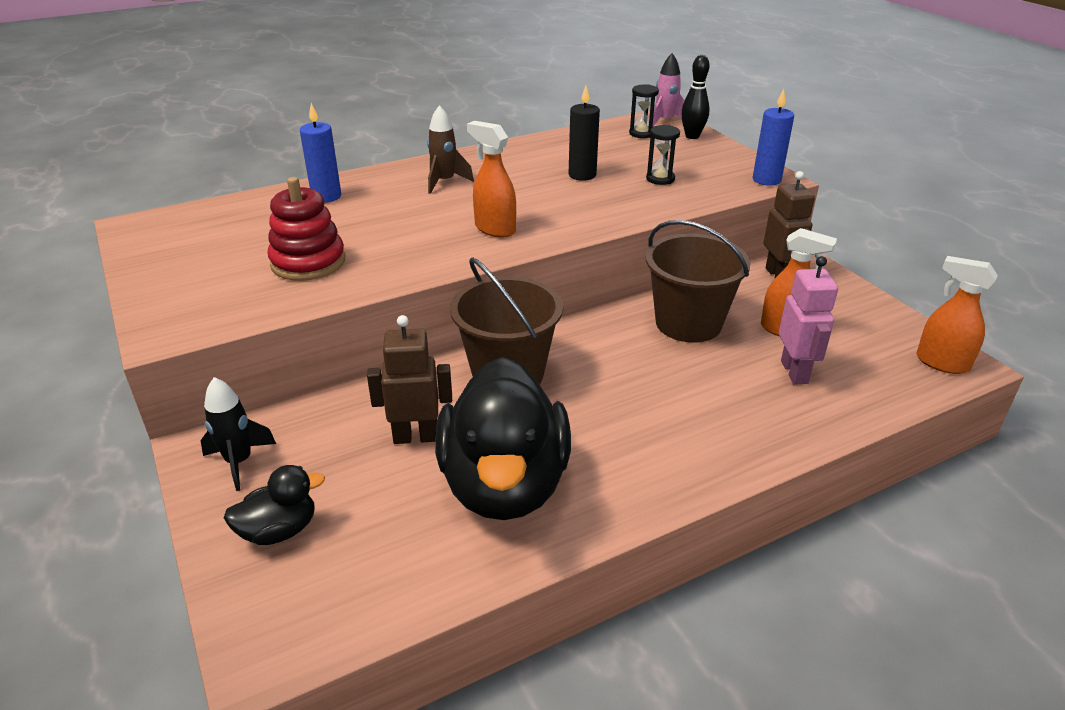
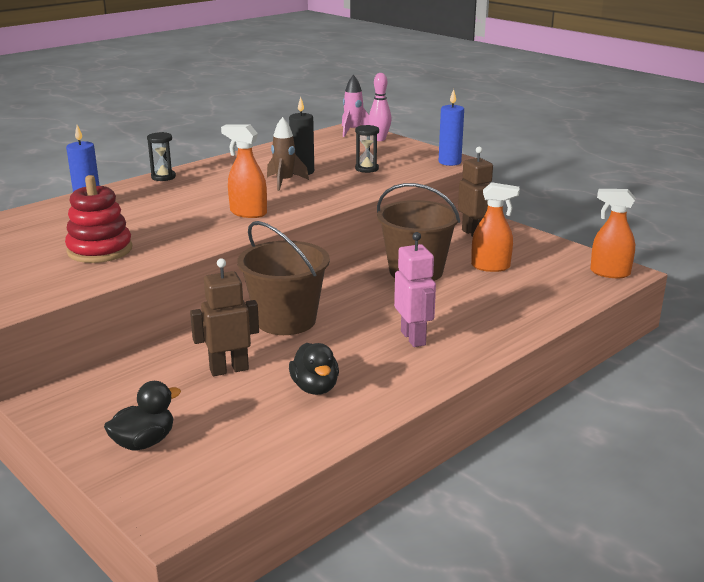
camera: 15 degrees left, 10 degrees down
(239, 462) = (85, 406): black rocket -> none
(444, 182) = (188, 187): brown rocket -> brown rocket (284, 182)
(504, 484) = (315, 388): black duck -> black duck, size x0.45
(641, 133) = (338, 141): black hourglass -> black hourglass (163, 177)
(692, 136) = (379, 139): black bowling pin -> pink bowling pin
(794, 372) = (507, 291): pink robot -> pink robot (413, 338)

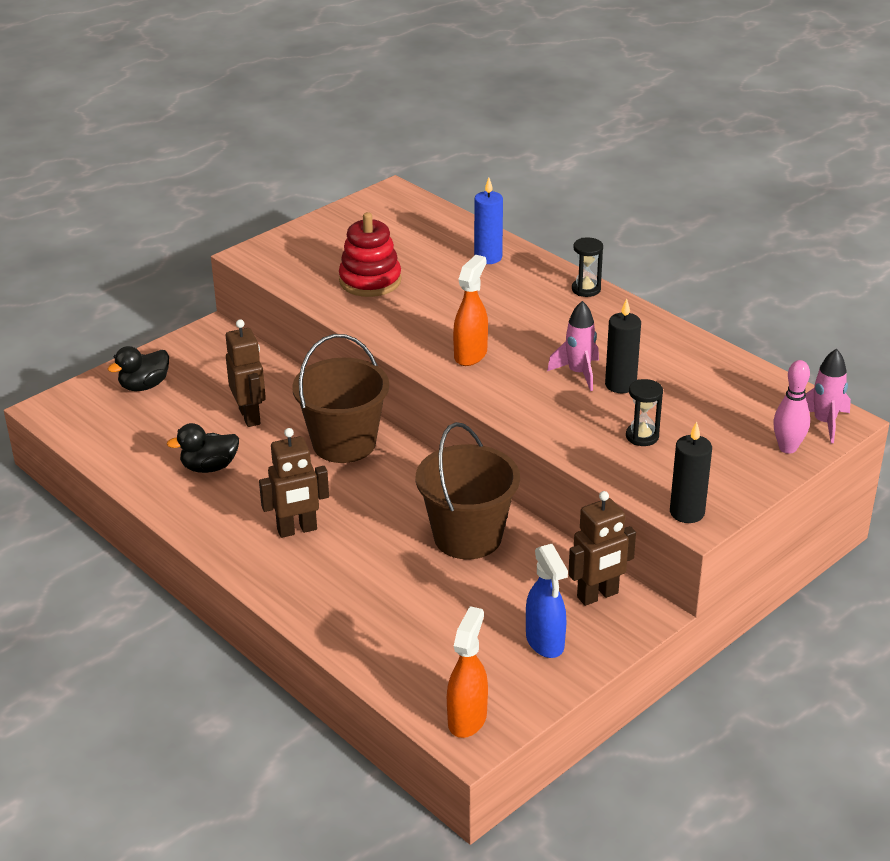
camera: 90 degrees right, 10 degrees up
(144, 442) = (144, 386): black duck -> black duck turned 90 degrees clockwise
(284, 182) = (578, 373): brown rocket -> pink rocket
(413, 338) = (297, 530): pink robot -> brown robot
(449, 162) = (687, 512): blue candle -> black candle
(491, 267) = (484, 603): orange spray bottle -> none
(525, 249) = (545, 642): none -> blue spray bottle

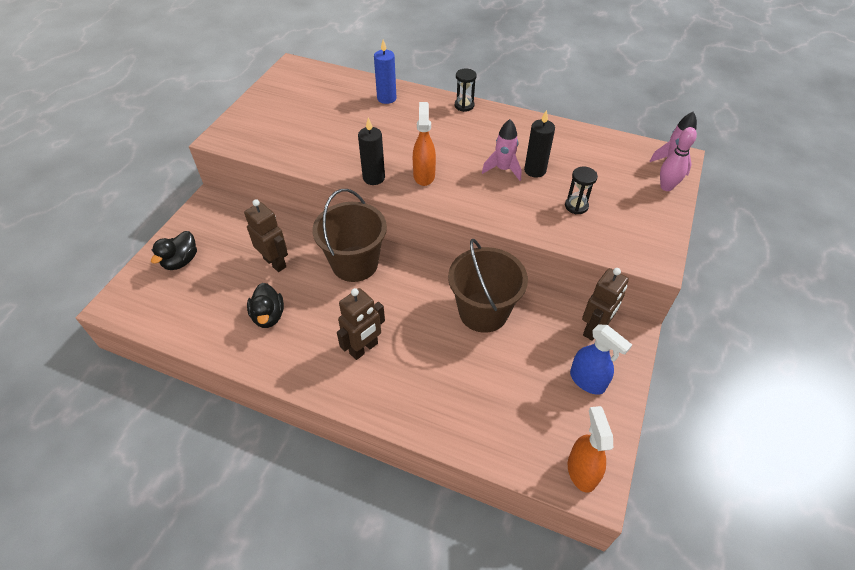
camera: 25 degrees left, 15 degrees up
(209, 467) = (268, 316): black duck -> black duck turned 60 degrees counterclockwise
(370, 281) = (318, 136): red stacking toy -> none
(687, 512) = (646, 257): black candle -> black candle (374, 178)

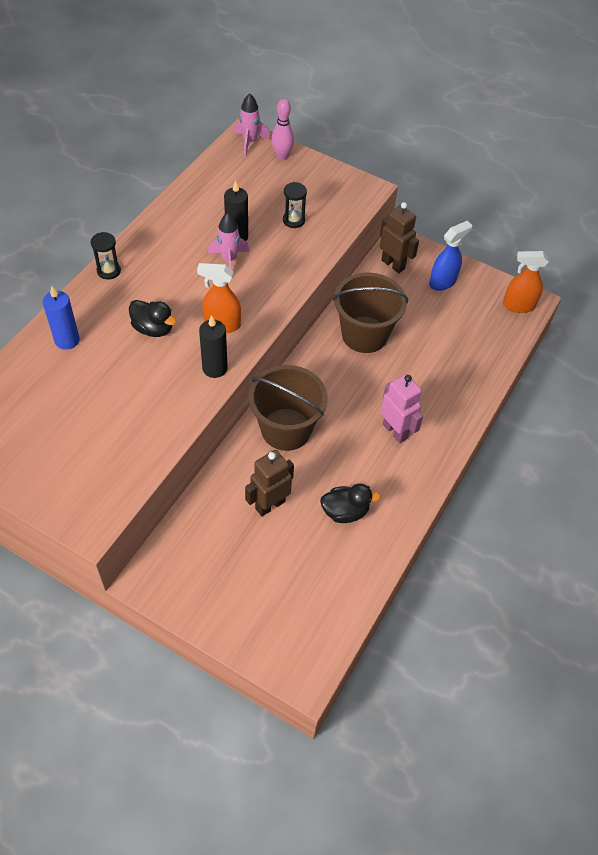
camera: 85 degrees left, 5 degrees up
(181, 261) = (248, 606): black duck -> black duck (153, 329)
(364, 349) = (395, 431): brown robot -> pink robot

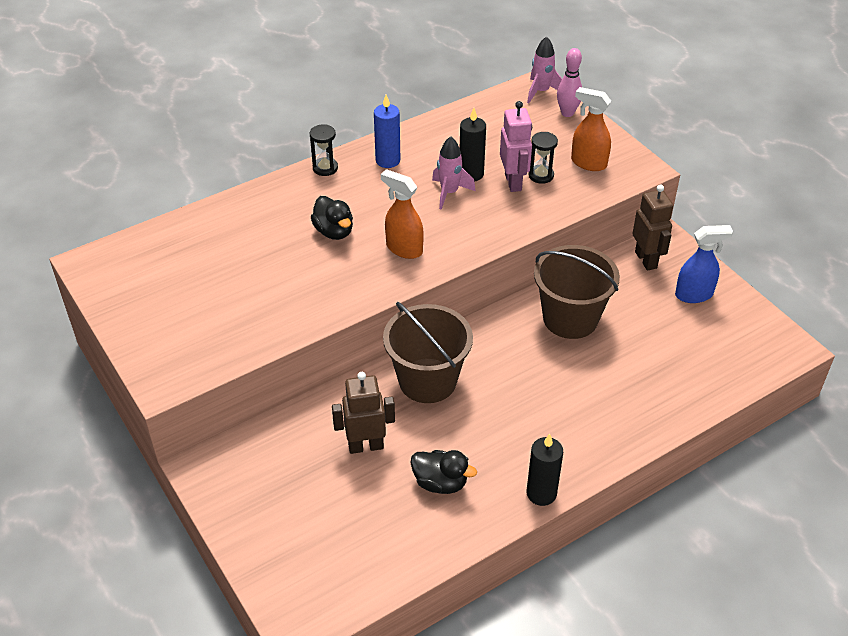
camera: 30 degrees right, 10 degrees down
(67, 340) = (247, 216): blue candle -> blue candle (388, 160)
(214, 368) = (370, 286): black candle -> black candle (541, 493)
(395, 431) = (545, 424): pink robot -> pink robot (513, 182)
(518, 306) = (772, 347): orange spray bottle -> orange spray bottle (588, 163)

